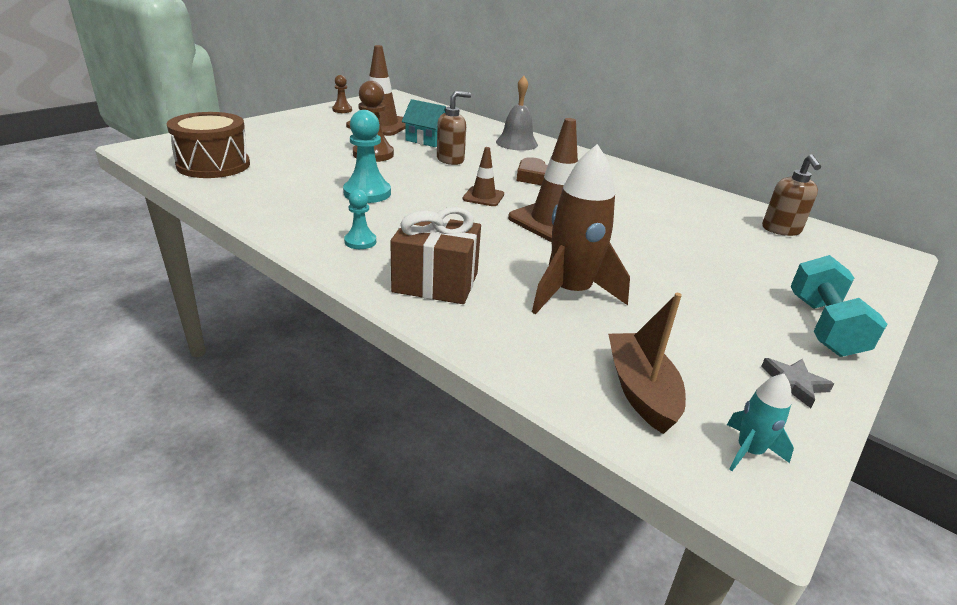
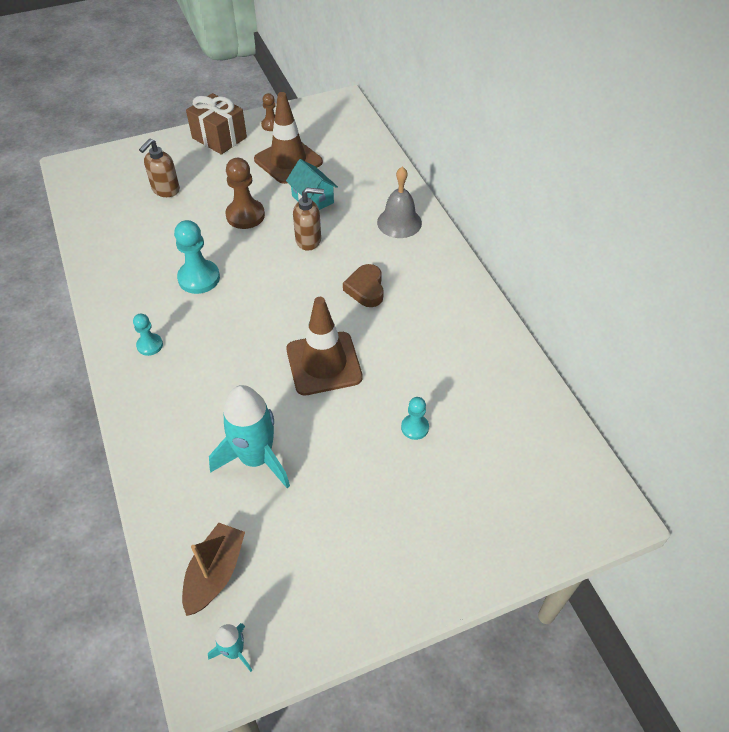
camera: 30 degrees right, 20 degrees up
(213, 165) = (108, 206): brown drum -> none
(435, 282) = (168, 412): brown gift -> brown gift (219, 138)
(483, 197) = (291, 309): brown traffic cone -> none
(570, 293) = (256, 458): brown rocket -> turquoise rocket
(683, 242) = (415, 427): none -> turquoise pawn
(781, 230) = (536, 441): brown soap dispenser -> brown soap dispenser (165, 190)
(793, 384) = (328, 615): grey star -> none
(823, 327) = (424, 572): turquoise dumbbell -> none

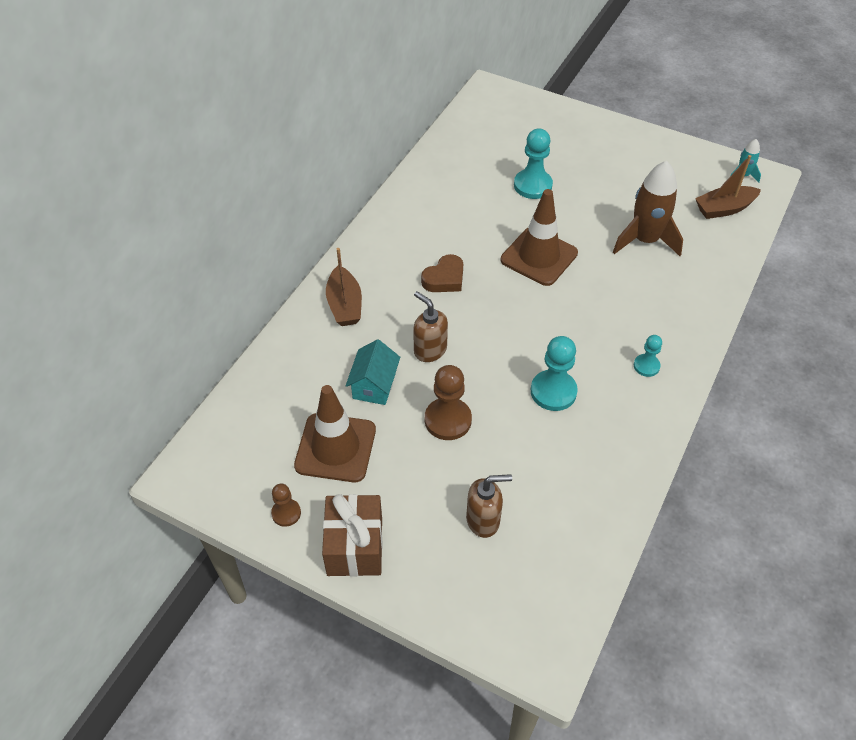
camera: 130 degrees left, 0 degrees up
(256, 458) = (645, 240): turquoise rocket -> brown rocket
(399, 222) = (344, 305): grey bell -> brown boat
(415, 427) = (532, 185): turquoise pawn -> turquoise pawn, size x1.74

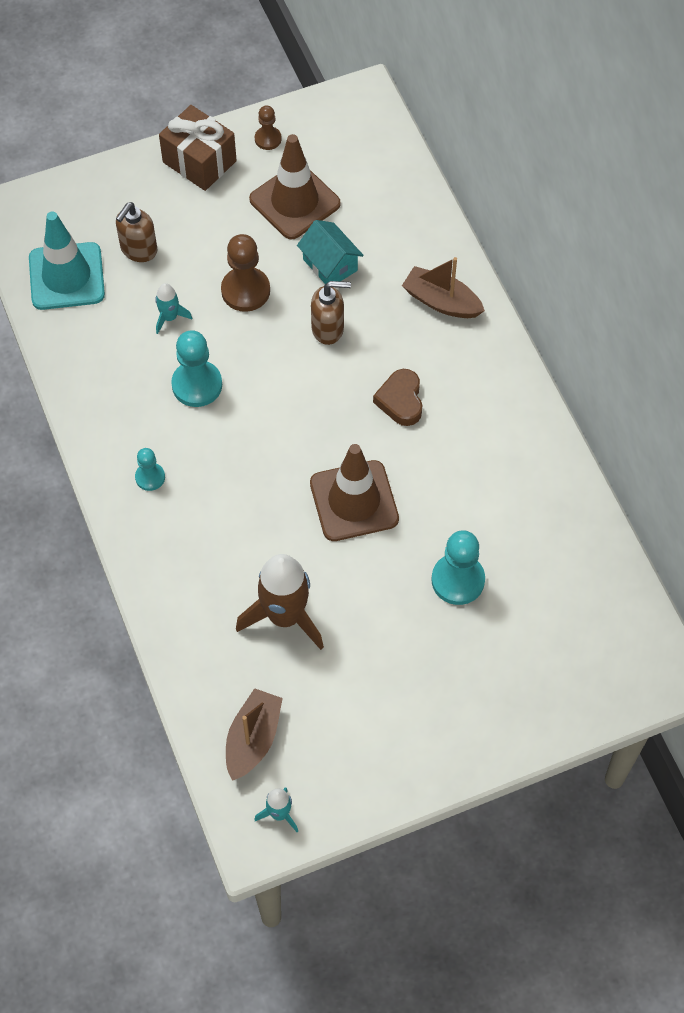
camera: 130 degrees right, 10 degrees up
(519, 450) = (170, 317): none -> turquoise rocket
(559, 552) = (66, 276): none -> turquoise traffic cone

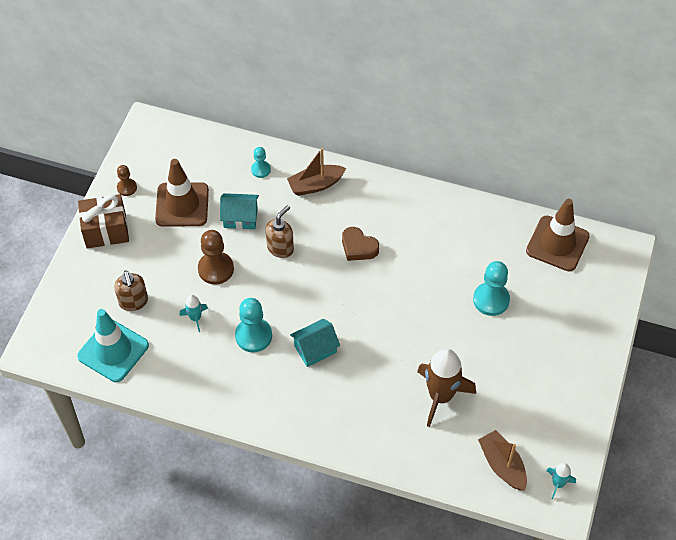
camera: 50 degrees left, 5 degrees down
(150, 477) = (291, 401): turquoise pawn -> turquoise pawn (261, 170)
(233, 453) = (315, 349): none -> turquoise house
(354, 501) = (400, 313): brown traffic cone -> brown traffic cone (557, 244)

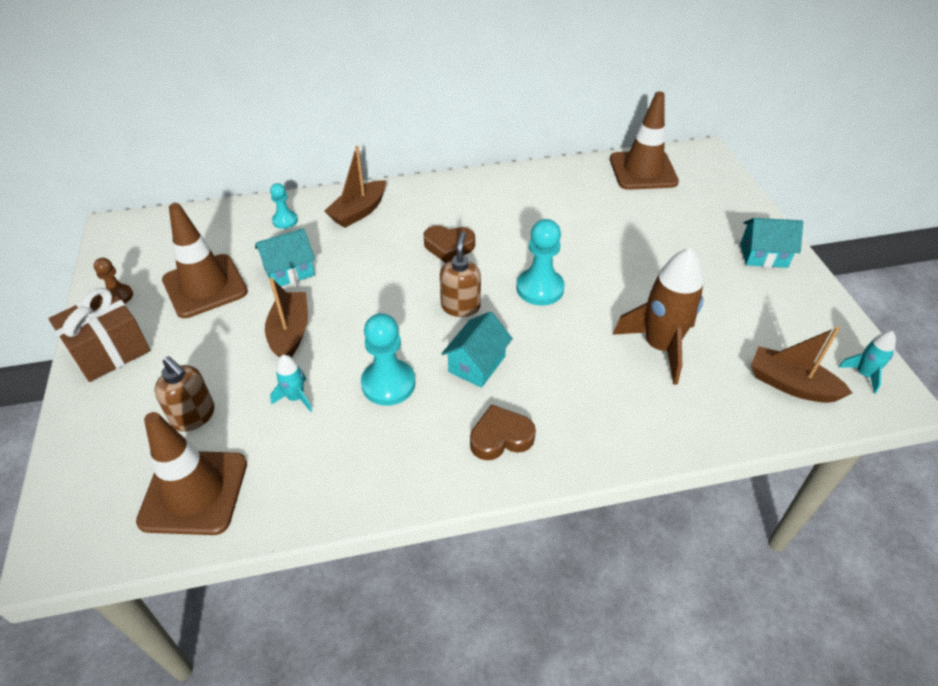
camera: 30 degrees left, 10 degrees down
(113, 351) = (194, 492): turquoise traffic cone -> brown traffic cone
(216, 269) = (290, 333): brown pawn -> brown boat
(280, 248) = (358, 281): brown soap dispenser -> brown soap dispenser (460, 306)
(296, 405) = (500, 437): none -> brown heart
(491, 300) = (626, 237): turquoise pawn -> turquoise pawn (540, 288)
(579, 364) = (763, 255): none -> turquoise house

